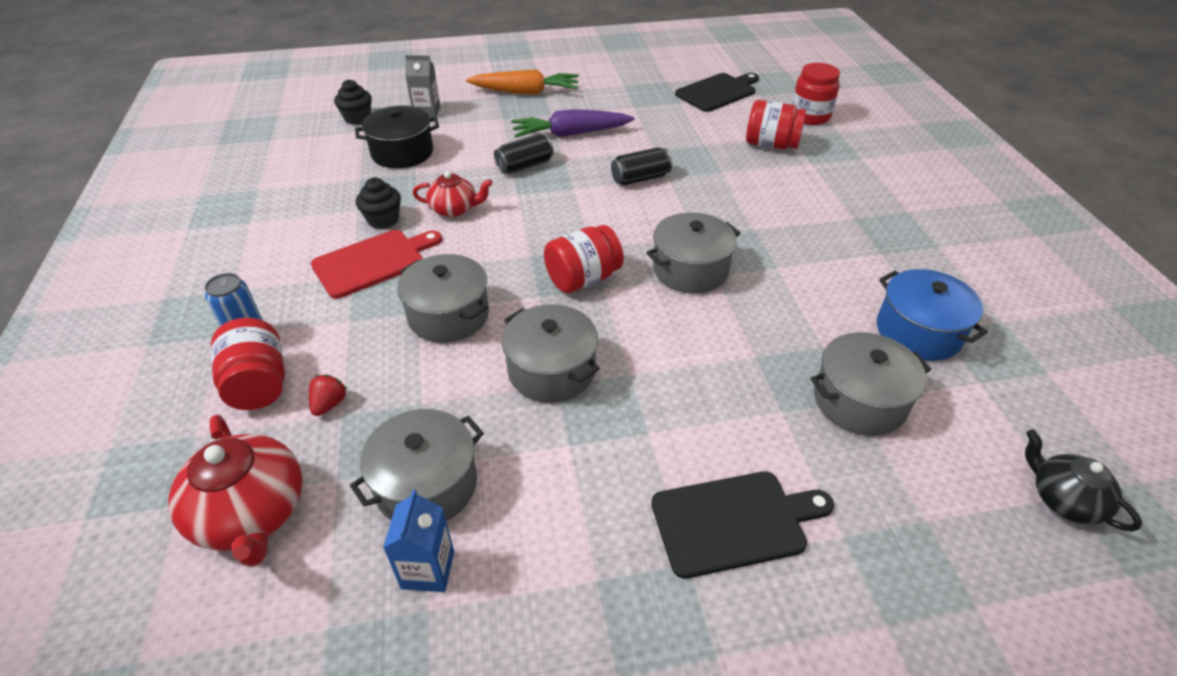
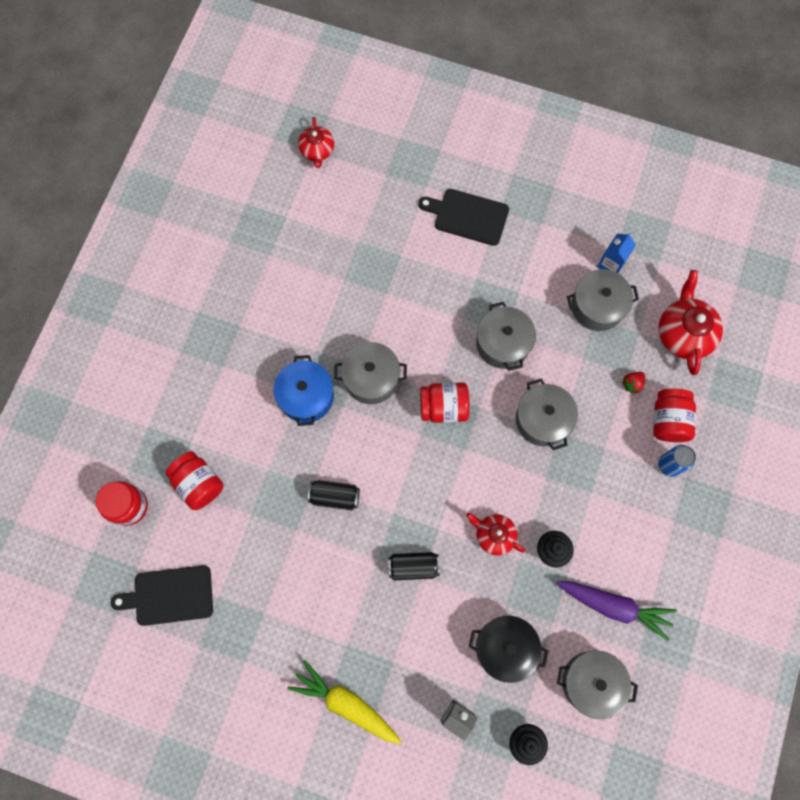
camera: 150 degrees left, 30 degrees up
(373, 262) = (573, 501): red cutting board -> none
(525, 92) = (346, 704): orange carrot -> yellow carrot
(571, 134) = (349, 596): purple carrot -> purple carrot (614, 606)
(859, 401) = (357, 239): grey pot -> grey pot (591, 682)
(918, 332) = (283, 260): blue pot -> blue pot (306, 396)
(1063, 499) = (317, 151): black teapot -> red teapot

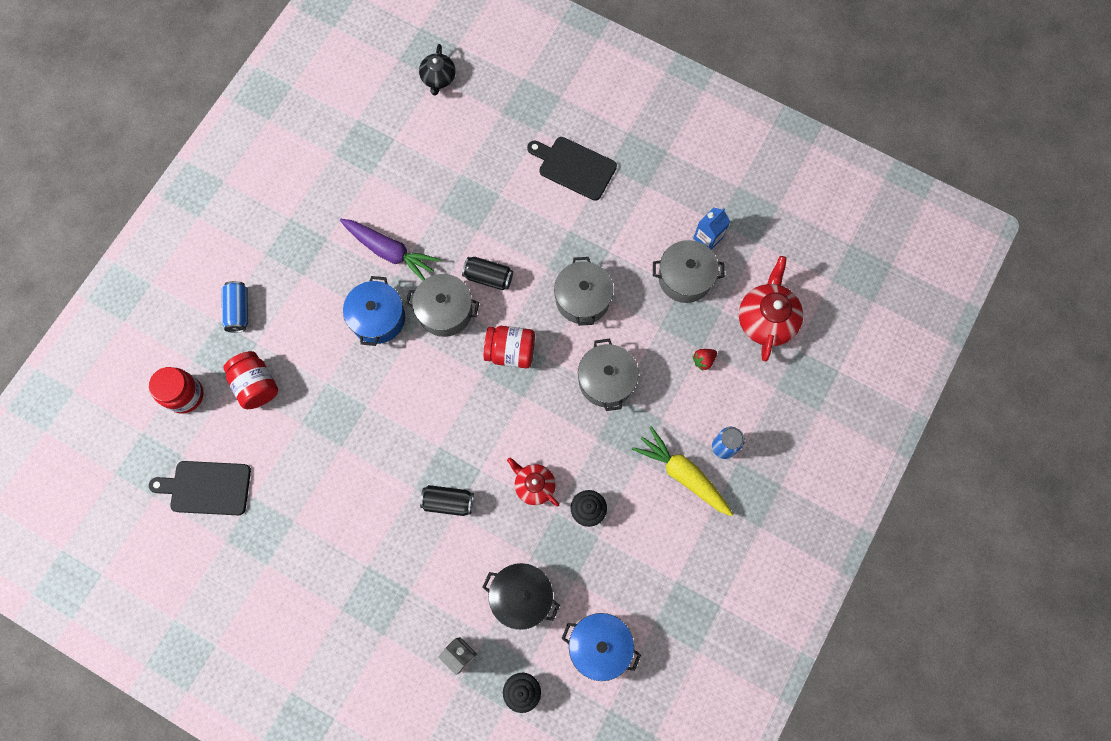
camera: 10 degrees right, 0 degrees up
(166, 412) = (238, 310): none -> blue can
(317, 151) = (438, 78): red teapot -> black teapot
(334, 496) = (385, 420): black can -> black can (488, 277)
(346, 704) = (355, 622): yellow carrot -> yellow carrot (683, 474)
(591, 682) = (599, 645): grey pot -> blue pot
(614, 606) = (638, 576): purple carrot -> purple carrot (390, 252)
(668, 420) = (732, 403): red jar -> none

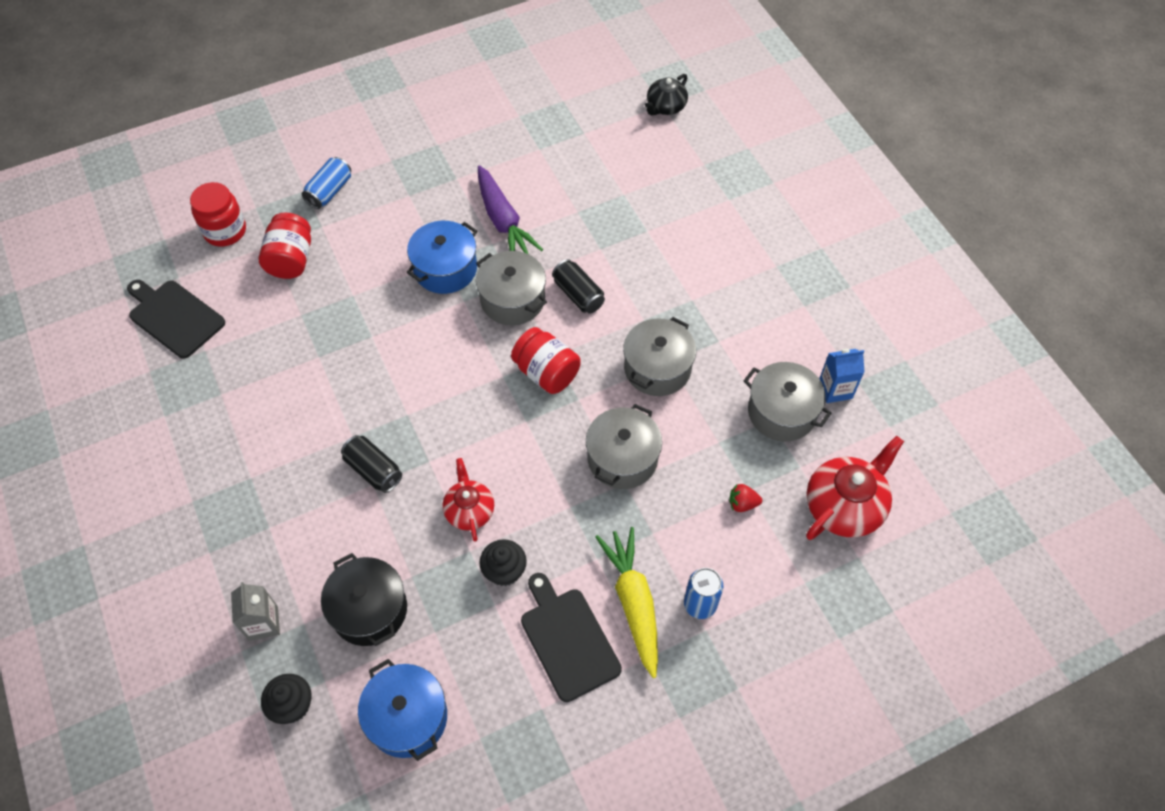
camera: 35 degrees right, 15 degrees down
(574, 167) = (741, 248): black cutting board -> black cutting board (568, 640)

